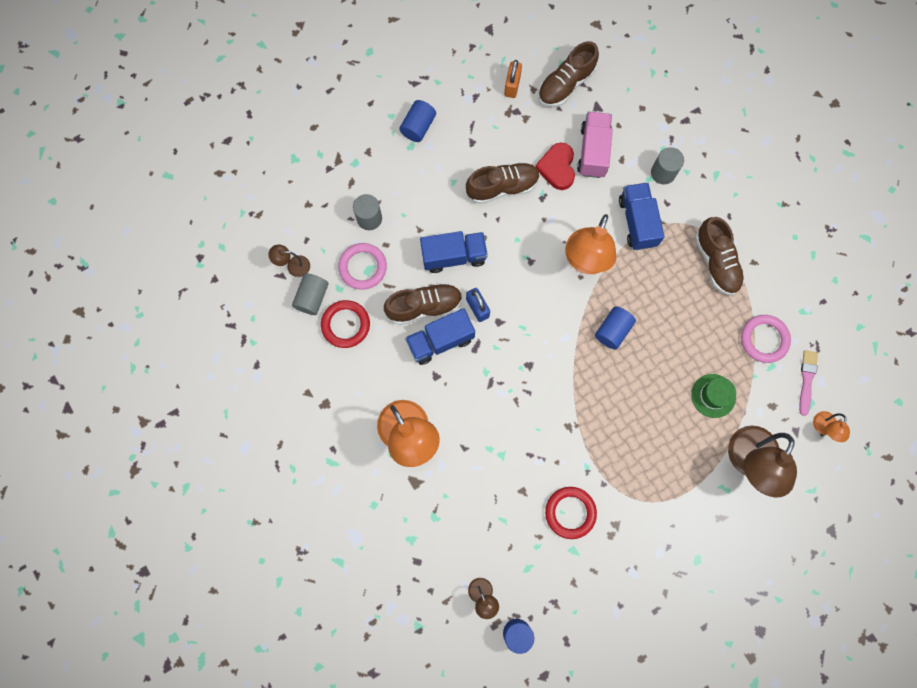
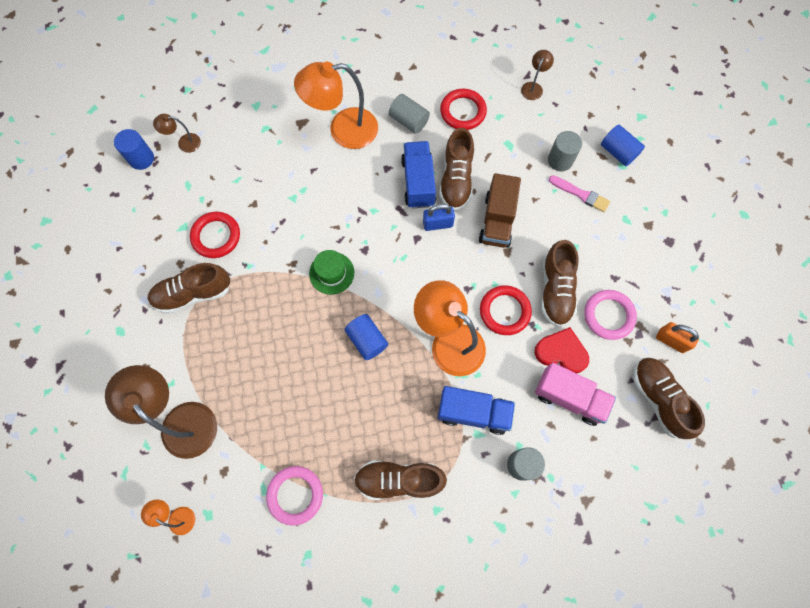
camera: 110 degrees right, 5 degrees down
(312, 297) = (498, 93): grey cylinder -> grey cylinder (409, 121)
(363, 267) = (513, 141): pink ring -> pink ring (608, 315)
(418, 127) = (646, 233): blue cylinder -> blue cylinder (618, 152)
(454, 256) = (497, 220): blue truck -> brown truck
(539, 223) = (504, 311): none -> red ring
(634, 507) = (193, 293): none -> brown shoe
(713, 395) = (261, 413): green hat -> green hat (331, 273)
(806, 380) = (233, 523): pink brush -> pink brush (580, 194)

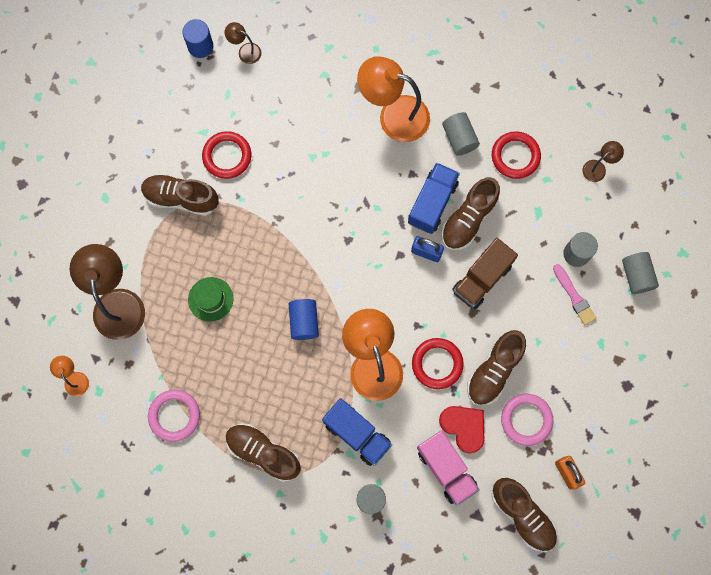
camera: 30 degrees right, 5 degrees up
(331, 273) = (307, 245): green hat -> green hat (210, 299)
(618, 152) = (636, 276): blue cylinder -> grey cylinder
(659, 399) = (522, 515): brown shoe -> brown shoe turned 135 degrees clockwise

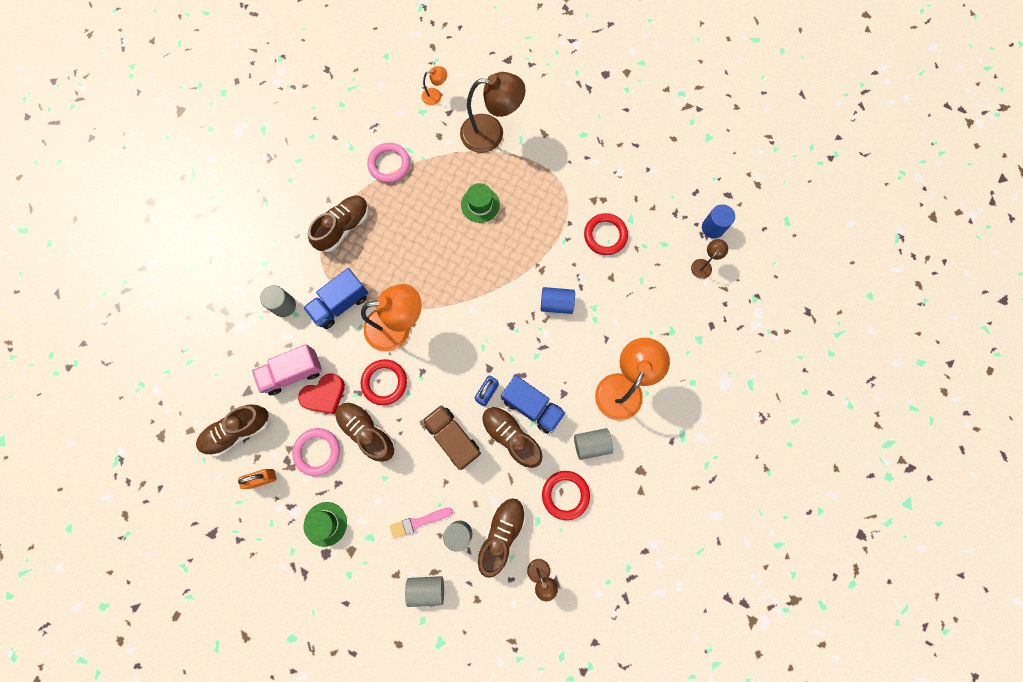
camera: 100 degrees right, 0 degrees up
(181, 198) = (573, 193): brown shoe -> brown shoe (501, 534)
(304, 322) = (445, 276): blue cylinder -> blue cylinder (556, 303)
(598, 393) = (325, 524): none -> green hat

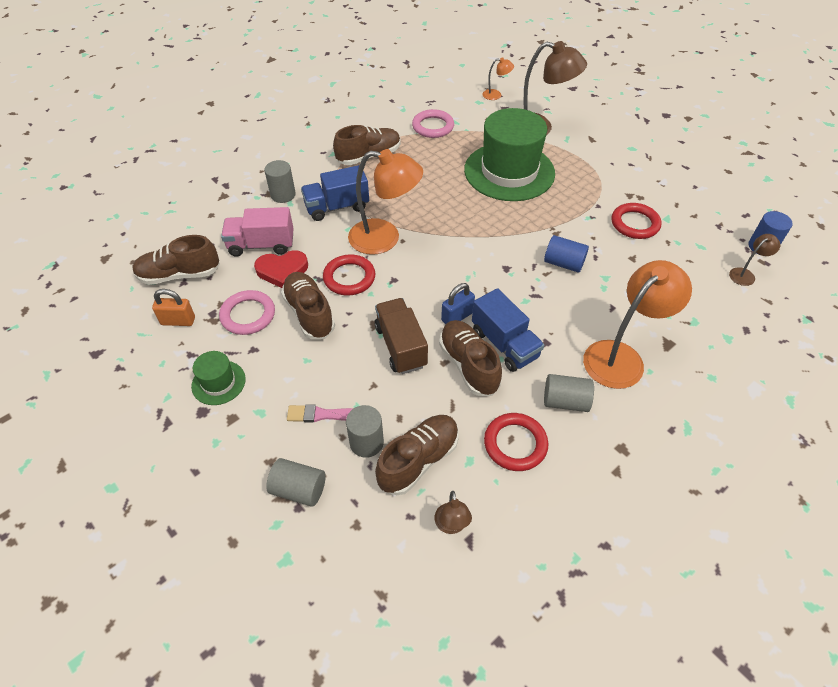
camera: 20 degrees right, 25 degrees down
(480, 204) = (509, 171): green hat -> green hat, size x2.24

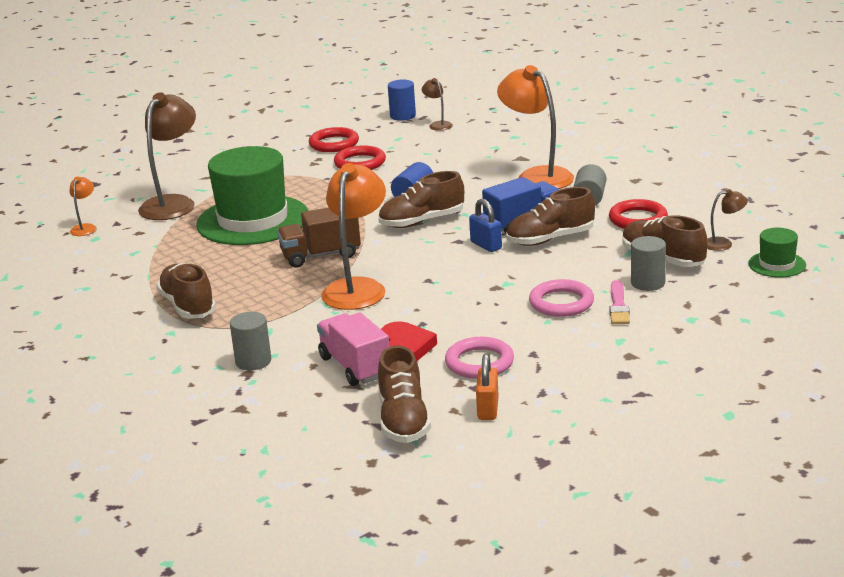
camera: 85 degrees left, 25 degrees down
(218, 382) = (582, 369): green hat -> green hat (777, 264)
(261, 245) = (355, 367): pink truck -> pink truck turned 150 degrees clockwise
(299, 489) = (706, 312): grey cylinder -> none
(309, 313) = (478, 325): brown shoe -> brown shoe (422, 221)
(337, 207) = (290, 321): blue truck -> none
(349, 278) = (422, 305): red ring -> red ring (334, 144)
(401, 346) = (527, 272): brown truck -> brown truck (321, 255)
(433, 127) = (138, 266): pink ring -> pink ring (561, 303)

